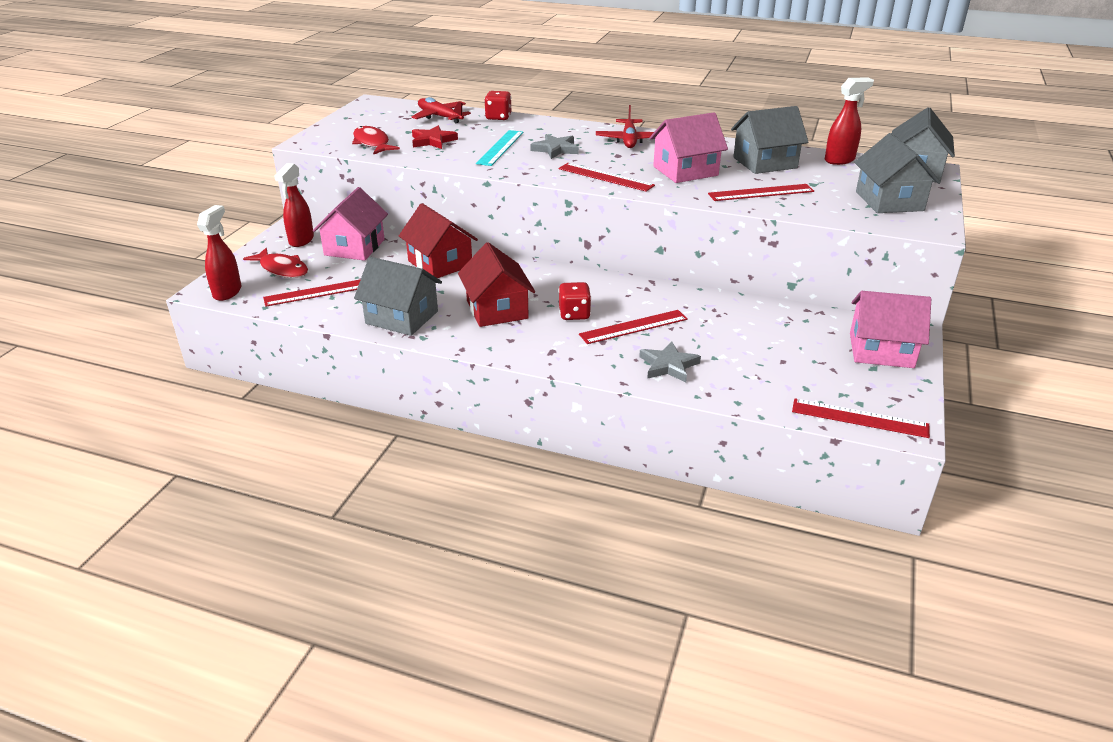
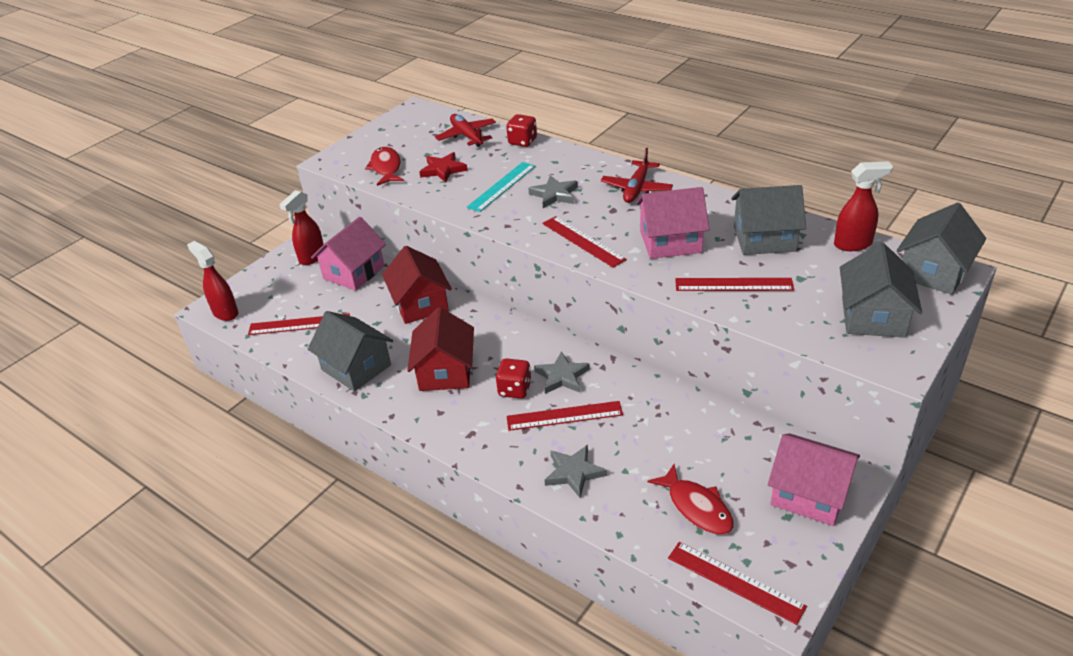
camera: 20 degrees right, 5 degrees up
(228, 292) = (225, 313): red spray bottle -> red spray bottle turned 75 degrees counterclockwise
(282, 269) = (281, 291): red fish -> red fish (696, 507)
(613, 299) = (562, 376): none -> grey star

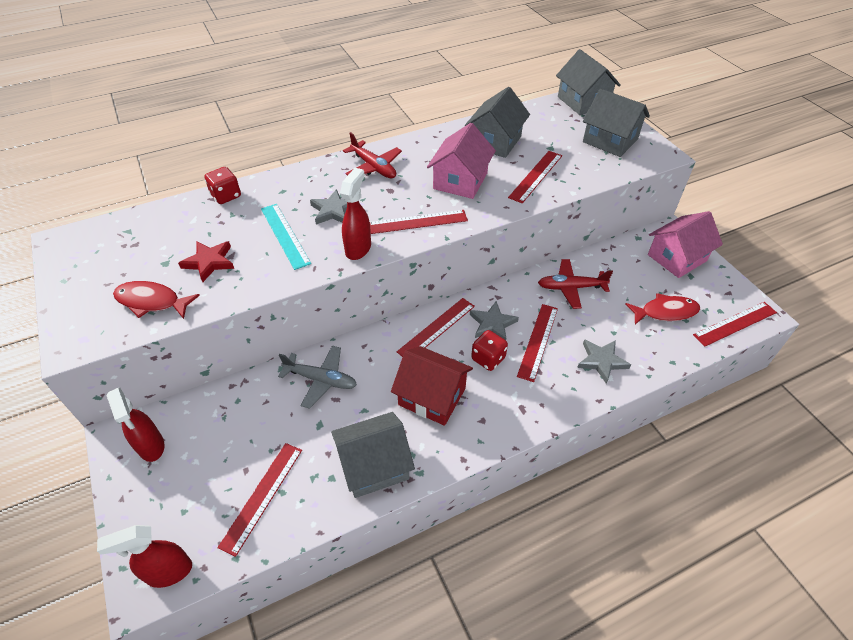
camera: 65 degrees left, 10 degrees up
(354, 272) = (218, 416): pink house -> none
(420, 304) = (321, 380): red house -> grey plane
(467, 136) = (168, 225): red plane -> red plane (570, 287)
(526, 343) = (436, 328): none -> red ruler
(853, 244) = (532, 114): red spray bottle -> red spray bottle (358, 249)

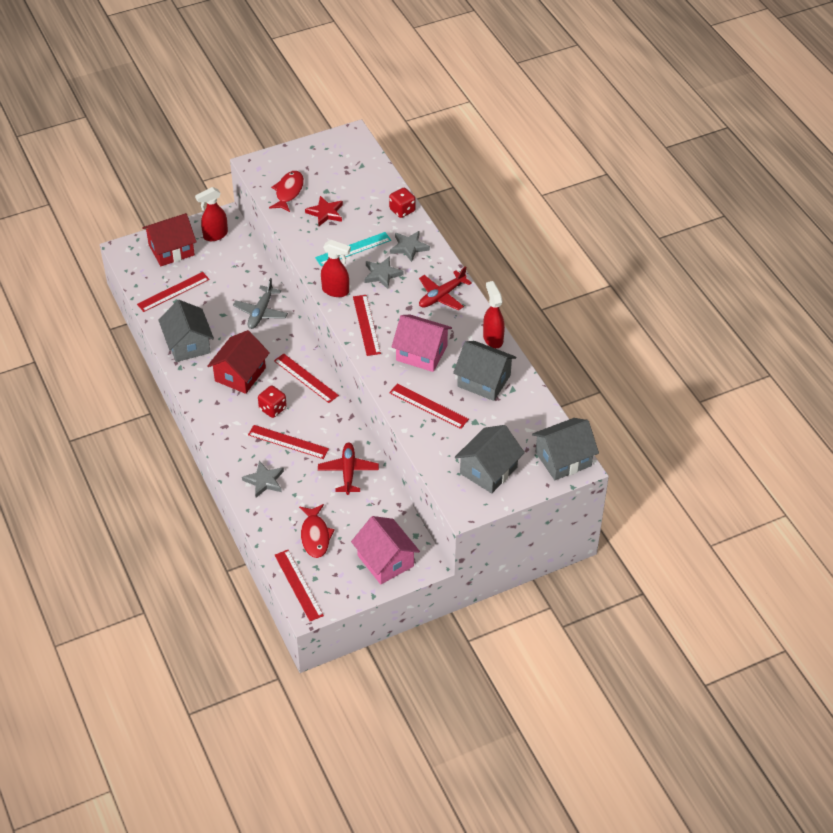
camera: 90 degrees right, 0 degrees up
(166, 508) = (171, 250): none -> red house
(168, 572) = (132, 258): red spray bottle -> red spray bottle (492, 338)
(262, 496) = (173, 292): red ruler -> red ruler turned 60 degrees counterclockwise
(492, 324) = (308, 414): grey star -> grey star (409, 247)

